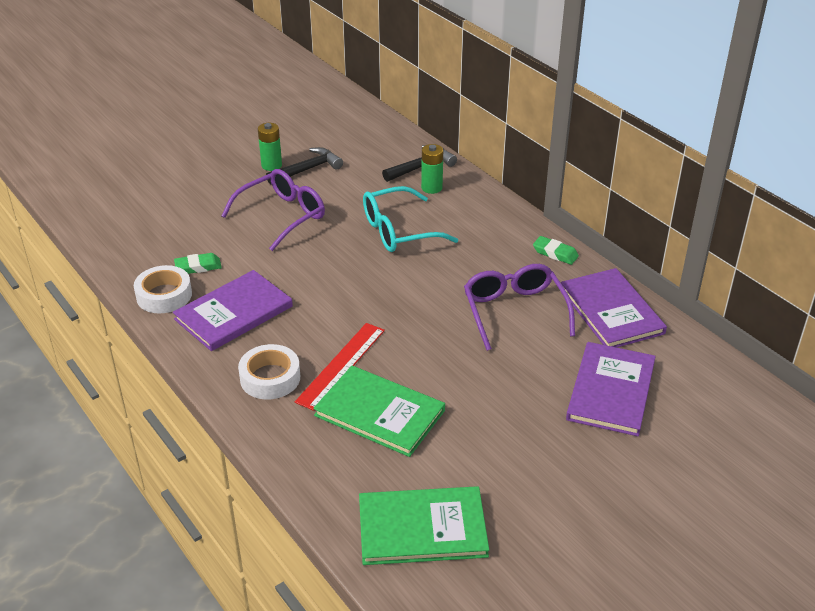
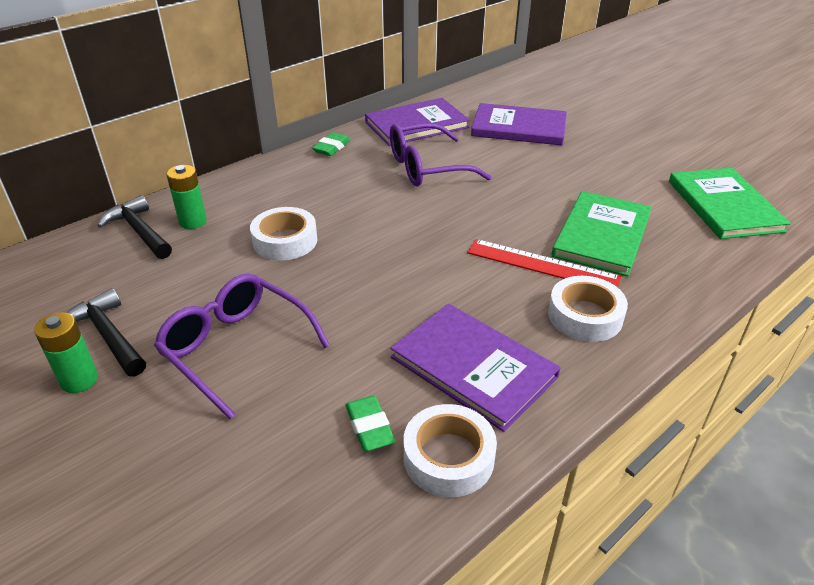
camera: 95 degrees left, 0 degrees up
(399, 231) = (285, 241): turquoise glasses -> white tape

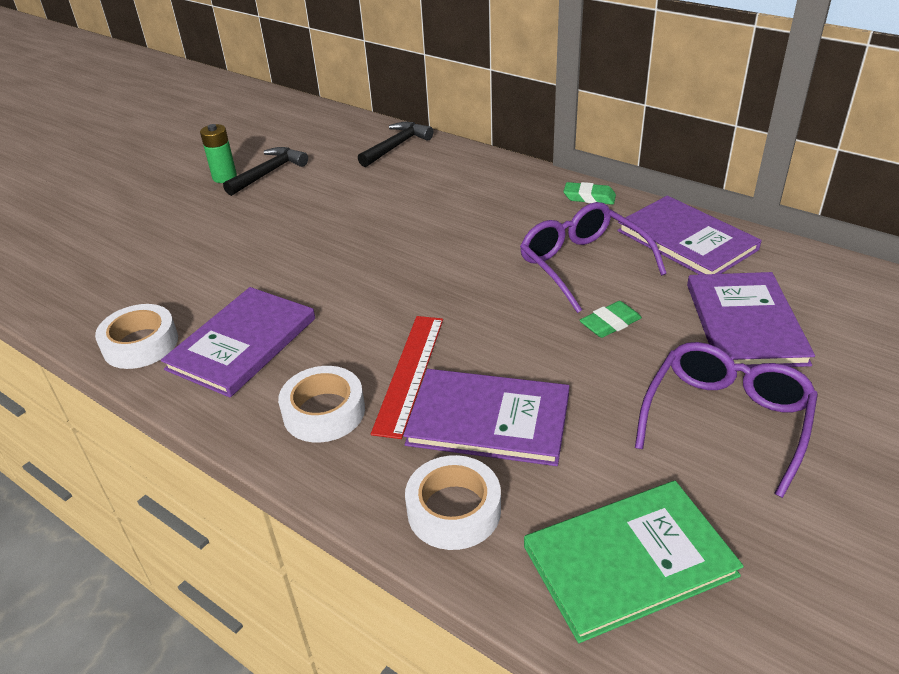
camera: 80 degrees right, 0 degrees up
(193, 222) = (418, 163): green battery -> none
(237, 348) = (259, 224): purple glasses -> purple glasses (726, 420)
(285, 241) = (404, 211): white tape -> white tape (454, 510)
(369, 427) = (175, 301): green eraser -> green eraser (610, 323)
(601, 235) = (488, 419): green book -> purple book

